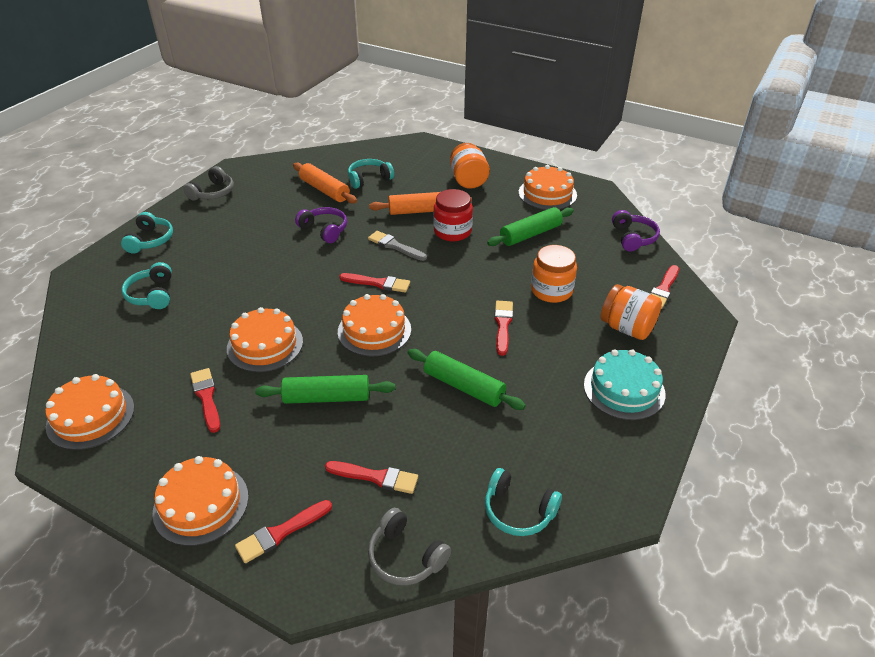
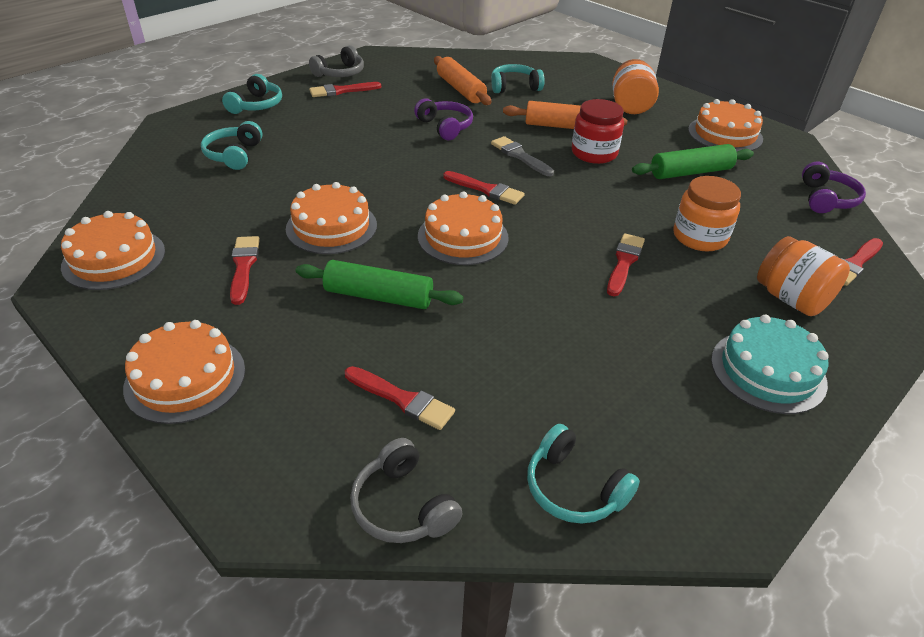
camera: 15 degrees right, 0 degrees up
(281, 532) = (262, 434): red brush -> red brush (342, 91)
(464, 386) = (551, 321): green rolling pin -> none

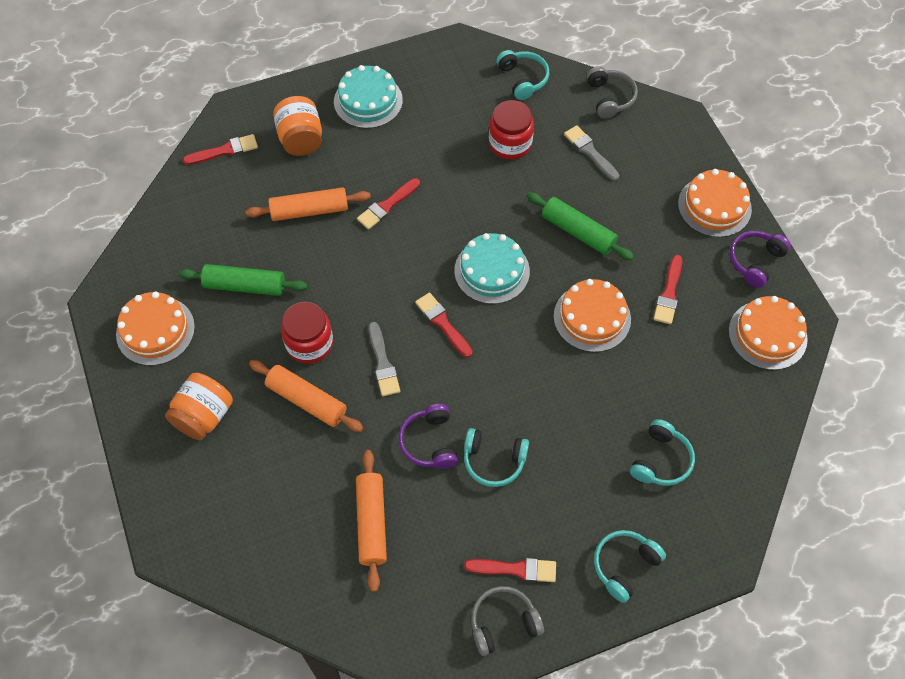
camera: 155 degrees left, 20 degrees up
(402, 399) = (590, 152): red brush -> grey brush
(463, 237) = (492, 271): orange cake -> turquoise cake
(514, 87) = (304, 506): turquoise headphones -> turquoise headphones (494, 461)
(527, 374) = (510, 144): none -> red jar
(699, 237) = (309, 211): orange jar -> orange rolling pin
(826, 199) = (166, 215): purple headphones -> purple headphones (755, 261)

